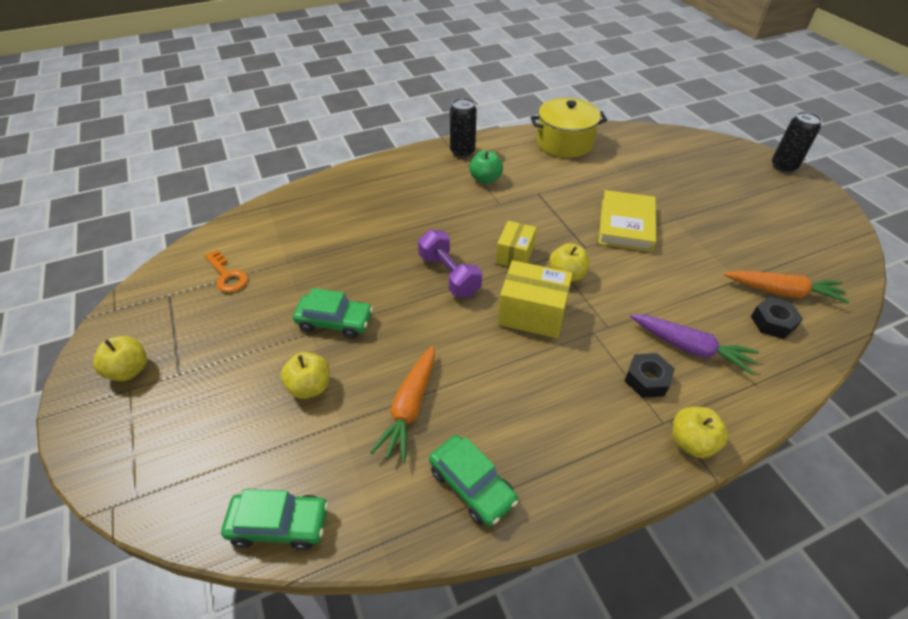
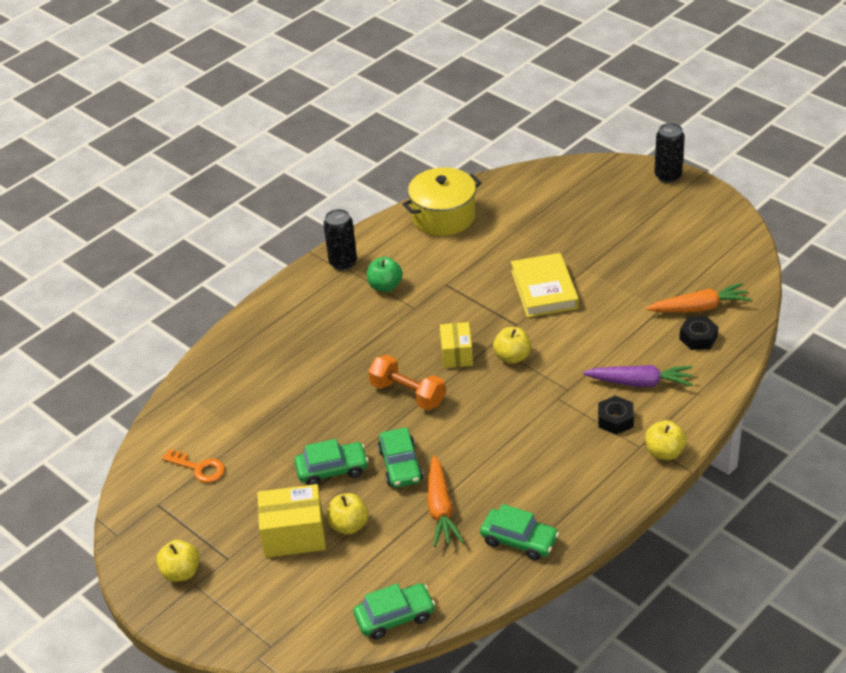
camera: 20 degrees left, 5 degrees down
(400, 342) = (400, 465): none -> green car
(449, 275) = (408, 394): purple dumbbell -> orange dumbbell
(532, 313) = (499, 401): yellow box -> yellow box (294, 535)

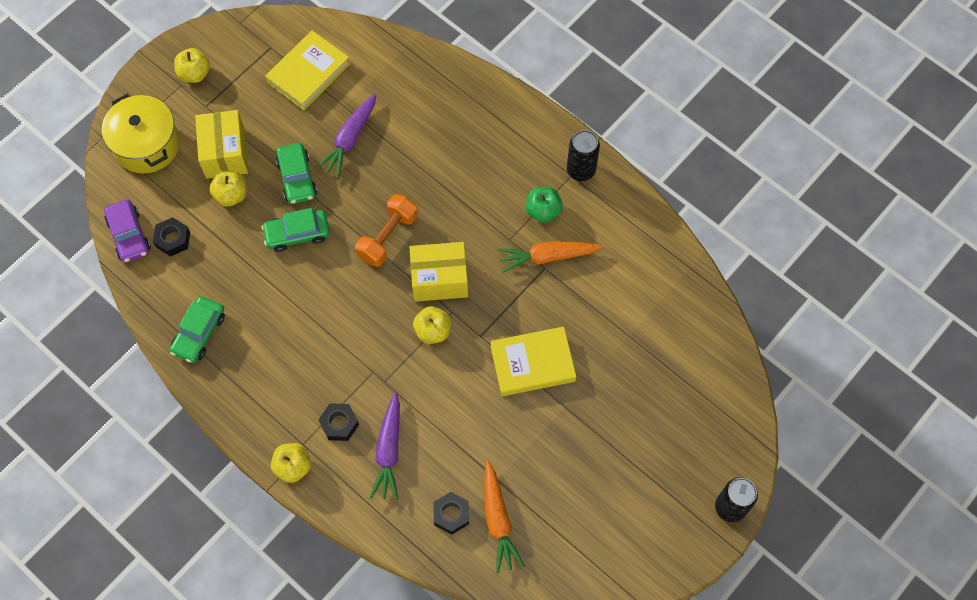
camera: 85 degrees right, 25 degrees up
(199, 468) = (308, 73): orange key -> yellow book
(289, 429) = (350, 139): none -> purple carrot
(395, 617) = (129, 235): green car -> purple car
(402, 574) = (173, 239): none -> black nut
(441, 509) = (242, 268): orange carrot -> orange carrot (547, 257)
(443, 216) = (655, 264): yellow pot -> yellow pot (146, 145)
(456, 354) = (439, 279): yellow box -> yellow box, size x1.50

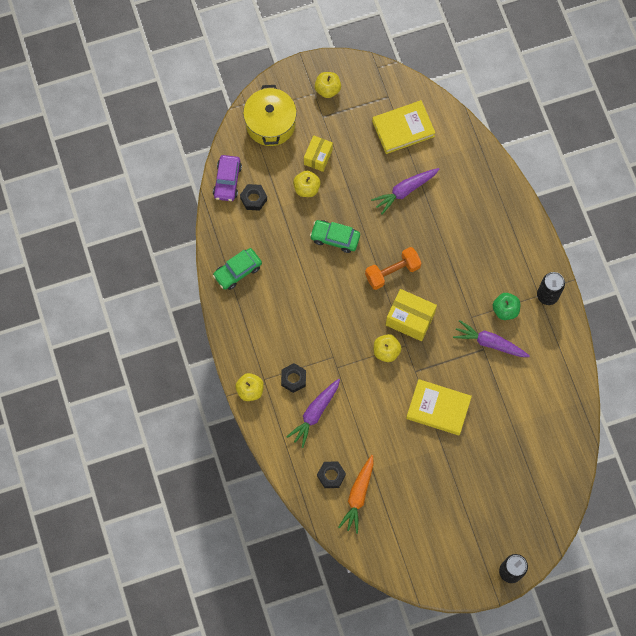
camera: 30 degrees right, 5 degrees up
(225, 153) = (318, 157): yellow box -> yellow box, size x0.66
(297, 178) = (355, 199): green car -> none
(547, 257) = (489, 343): orange carrot -> purple carrot

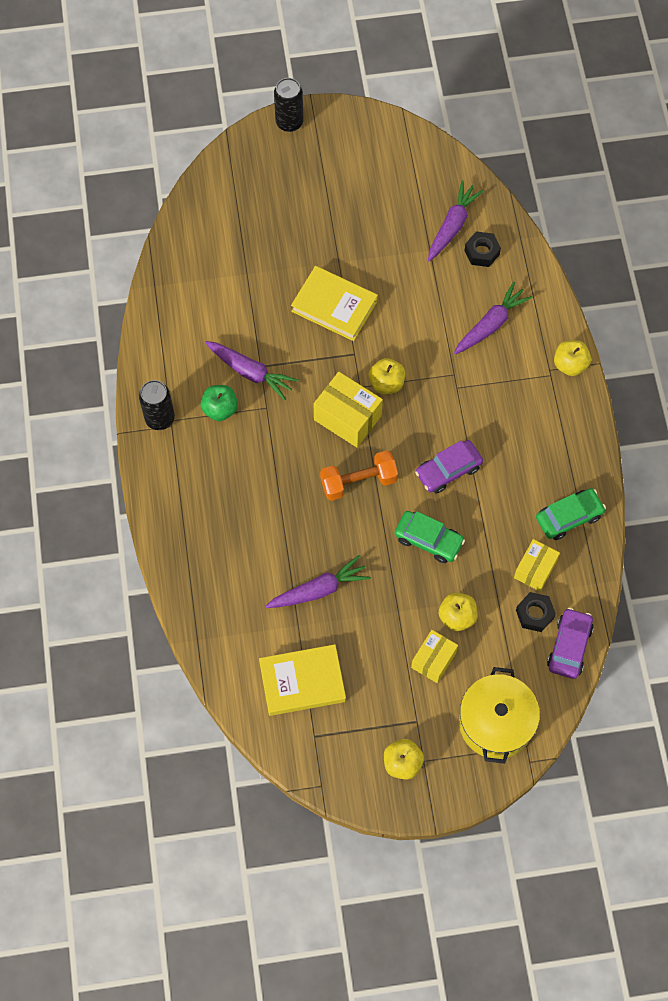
camera: 170 degrees left, 5 degrees down
(257, 229) = (535, 569): none -> yellow box
(293, 379) = (512, 369): black nut -> none
(329, 291) = (448, 470): none -> purple car
(358, 496) = (452, 226): orange carrot -> purple carrot

